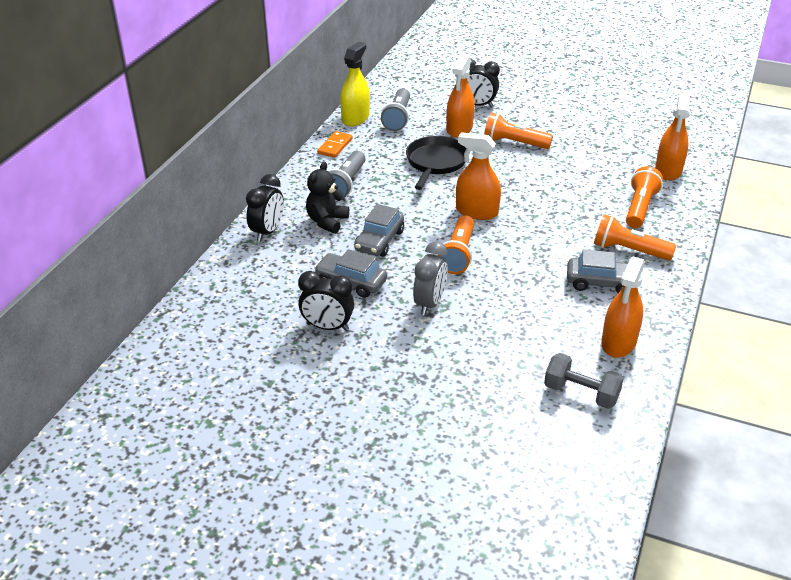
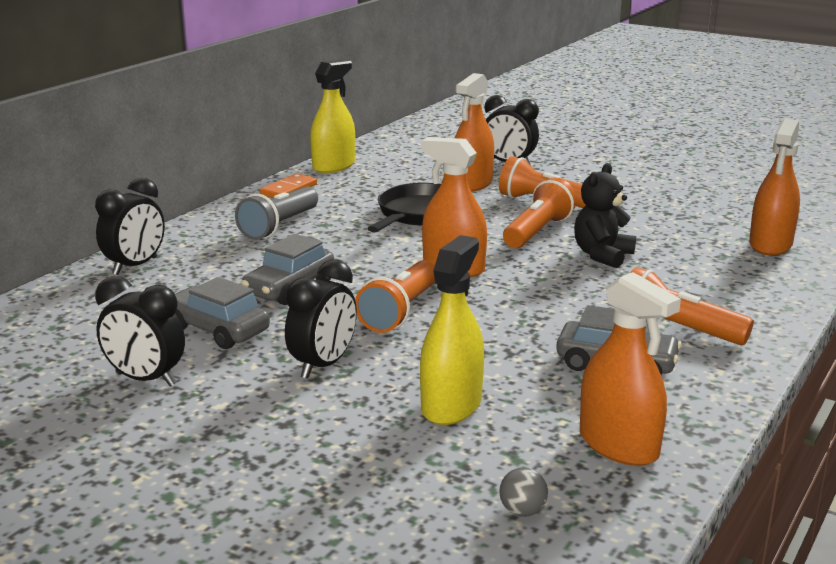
camera: 10 degrees right, 15 degrees down
(327, 221) = (227, 262): black teddy bear -> black teddy bear (602, 255)
(398, 118) = (391, 169): grey flashlight -> none
(429, 303) = (323, 365): grey clock -> black clock
(517, 325) = (451, 405): none -> yellow spray bottle
(581, 393) = (522, 511): grey dumbbell -> grey ball
(618, 342) = (618, 445): orange spray bottle -> orange spray bottle turned 75 degrees counterclockwise
(640, 208) = (712, 282): orange flashlight -> orange flashlight (538, 231)

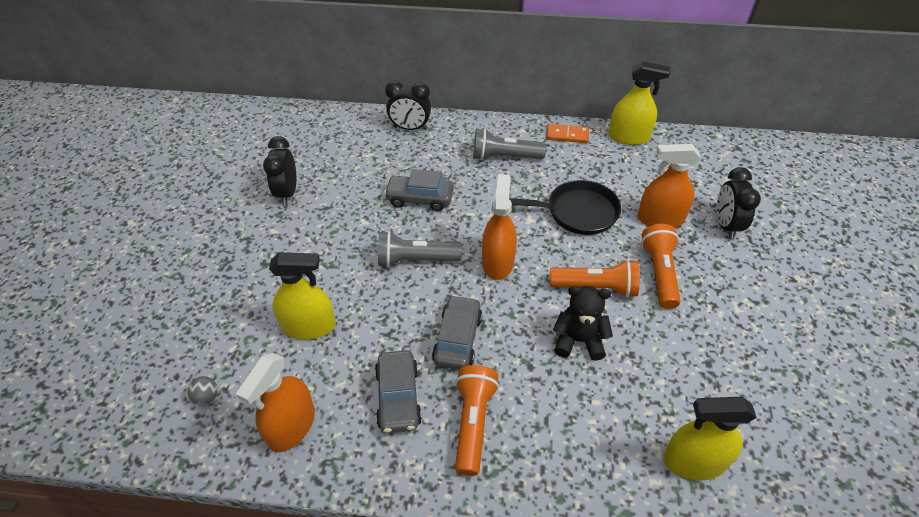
camera: 65 degrees right, 25 degrees up
(217, 330) = (352, 193): grey car -> grey car (457, 339)
(323, 365) = (331, 252): black clock -> none
(400, 312) = (415, 260): orange flashlight -> grey flashlight
(770, 245) = (693, 461): orange spray bottle -> yellow spray bottle

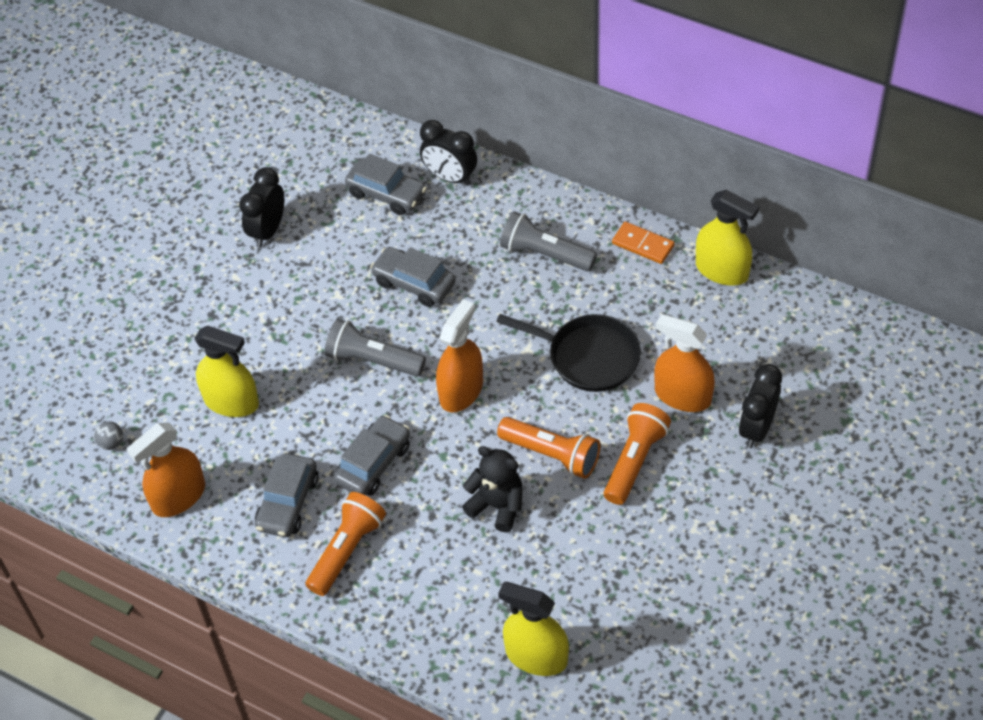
camera: 25 degrees right, 5 degrees up
(369, 148) = (386, 194): none -> grey car

